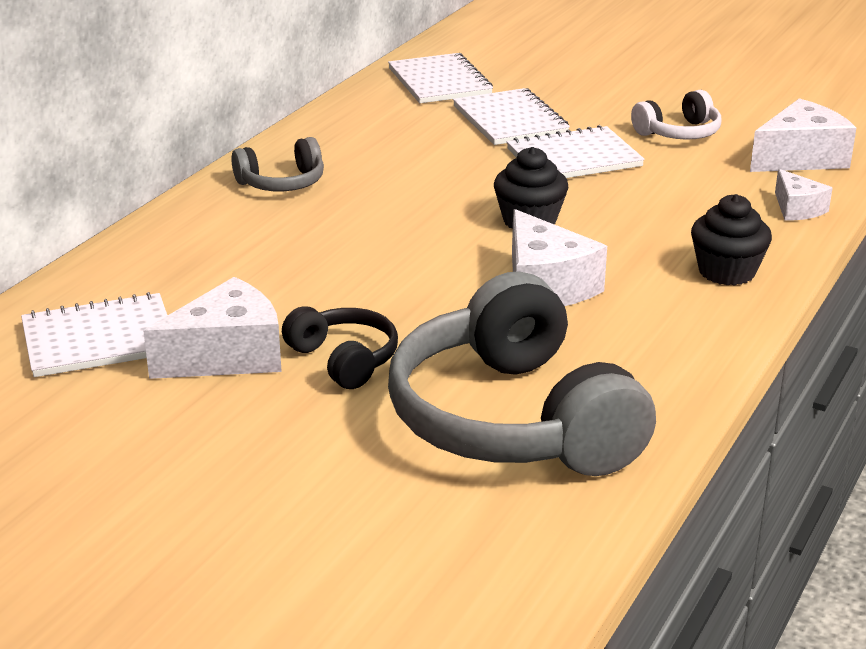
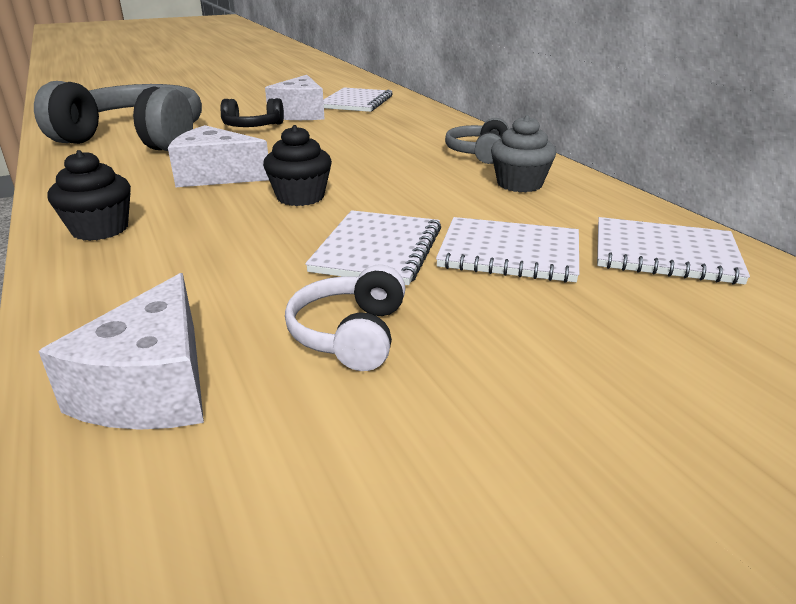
camera: 125 degrees right, 0 degrees up
(359, 145) = (519, 184): none -> grey cupcake
(797, 209) = (87, 310): white cheese -> none

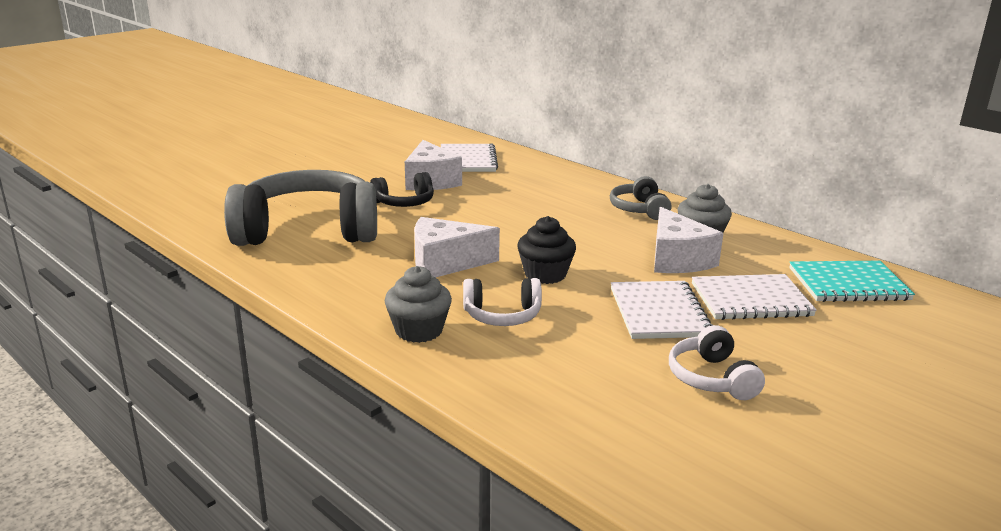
camera: 20 degrees left, 5 degrees down
(100, 229) = (419, 330): black cupcake -> grey cupcake
(152, 387) = (630, 437): white cheese -> white cheese (677, 259)
(201, 228) = (502, 315): none -> white headphones
(664, 254) = (848, 284): white notebook -> turquoise notebook

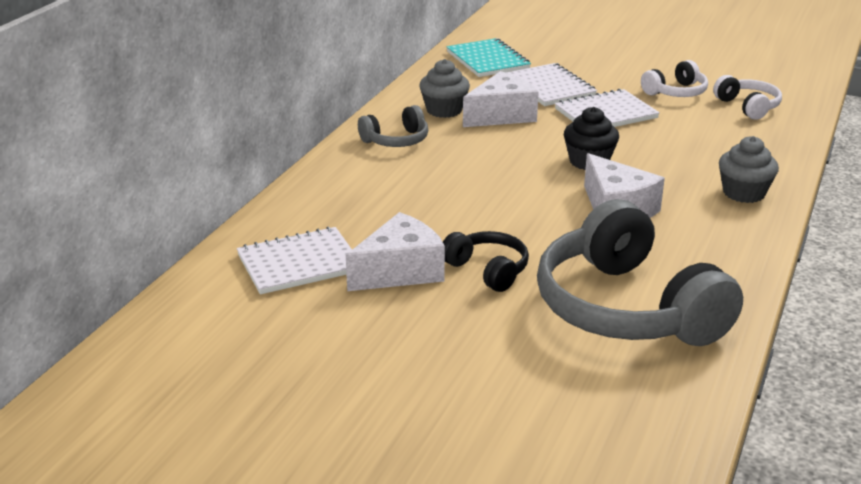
camera: 110 degrees left, 5 degrees up
(502, 315) = (680, 166): white headphones -> white headphones (748, 107)

